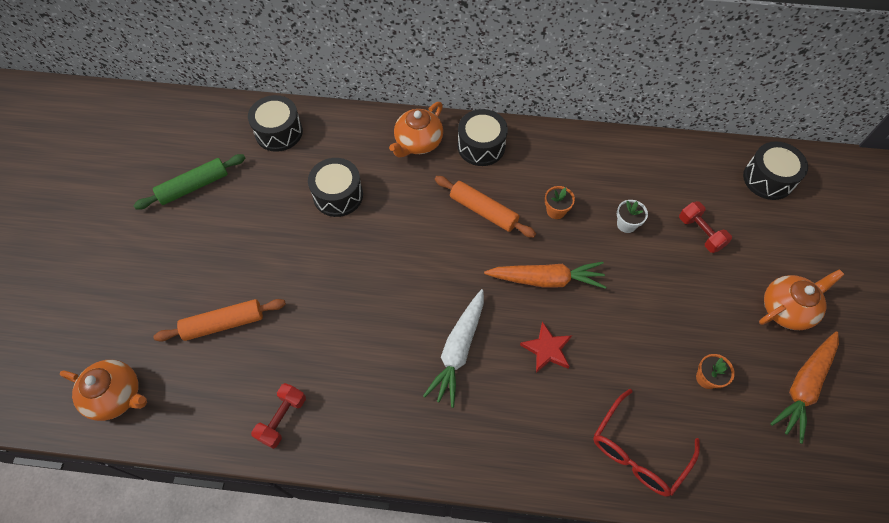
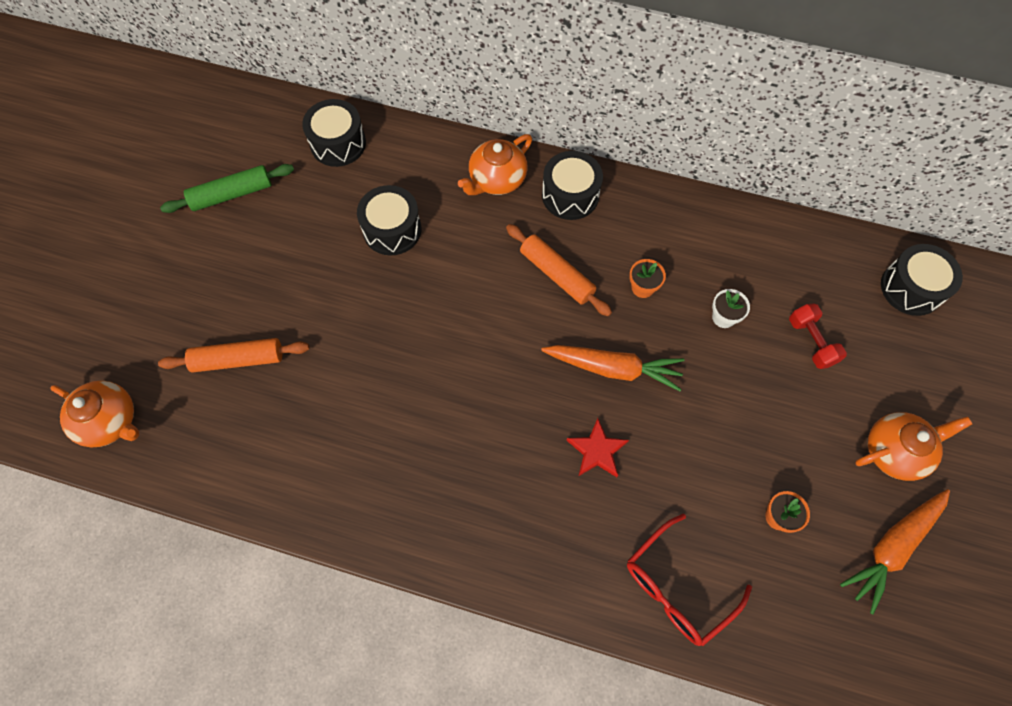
camera: 10 degrees right, 5 degrees up
(282, 419) = (284, 478): red dumbbell -> none
(458, 350) = (494, 435): white carrot -> none

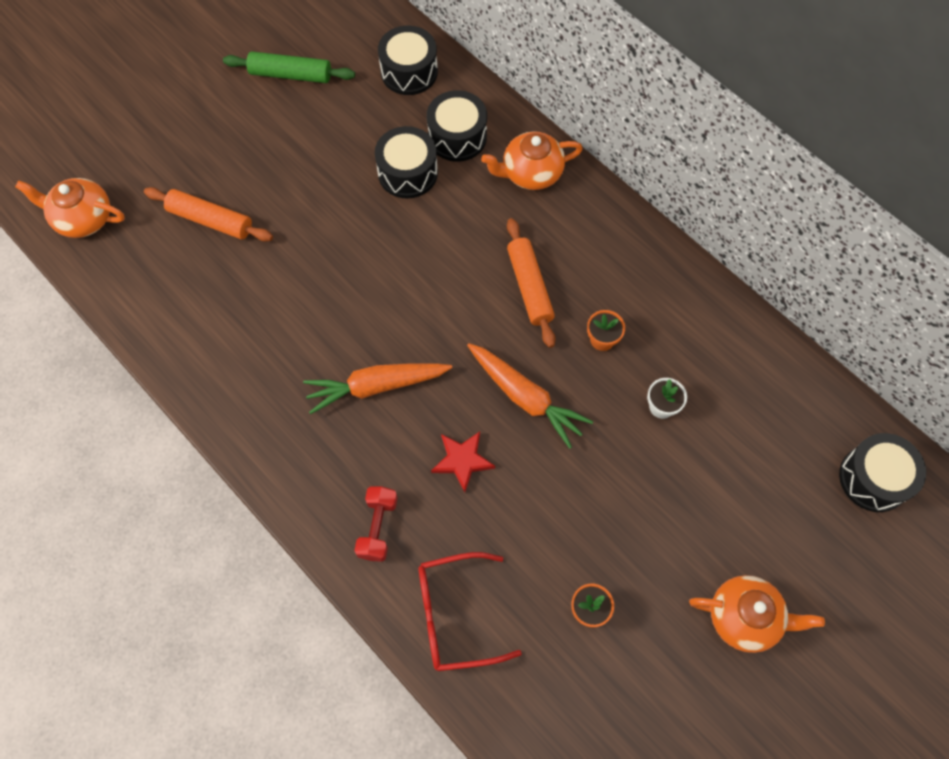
camera: 30 degrees right, 0 degrees up
(110, 421) = (83, 218): orange teapot -> orange teapot turned 135 degrees clockwise
(570, 195) = (590, 220): black drum -> black drum (457, 137)
(811, 342) = (733, 474): red dumbbell -> red dumbbell (378, 527)
(892, 548) = (679, 699): orange carrot -> orange carrot (376, 386)

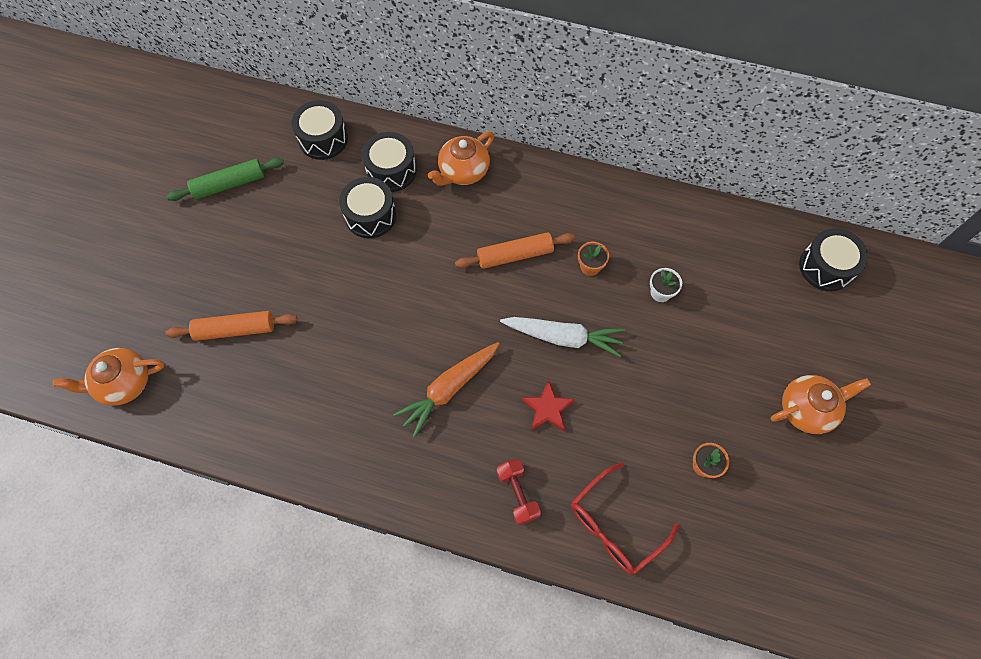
camera: 30 degrees left, 0 degrees up
(525, 397) = (563, 337): orange carrot -> white carrot
(529, 287) = (515, 255): orange rolling pin -> orange rolling pin turned 60 degrees counterclockwise

